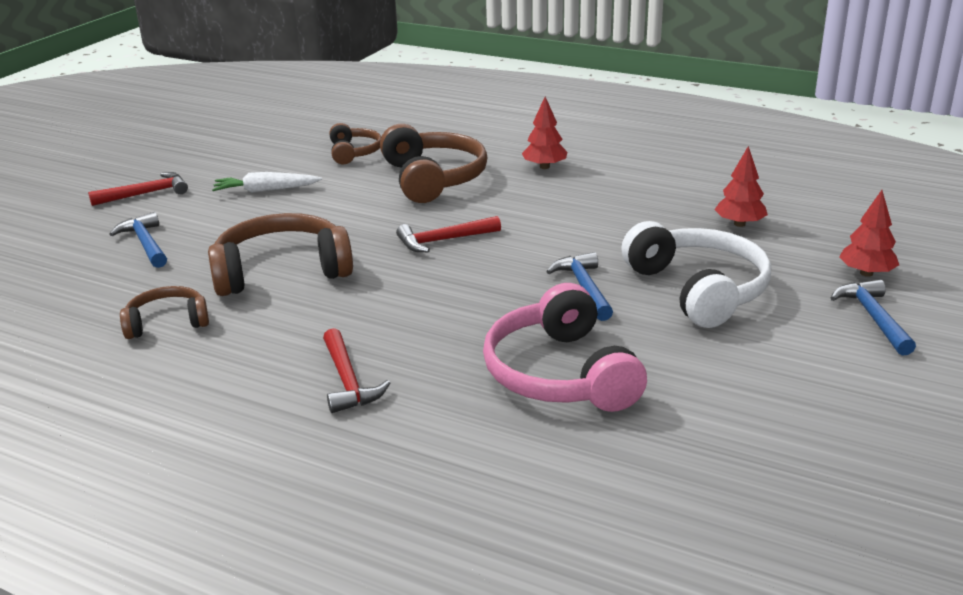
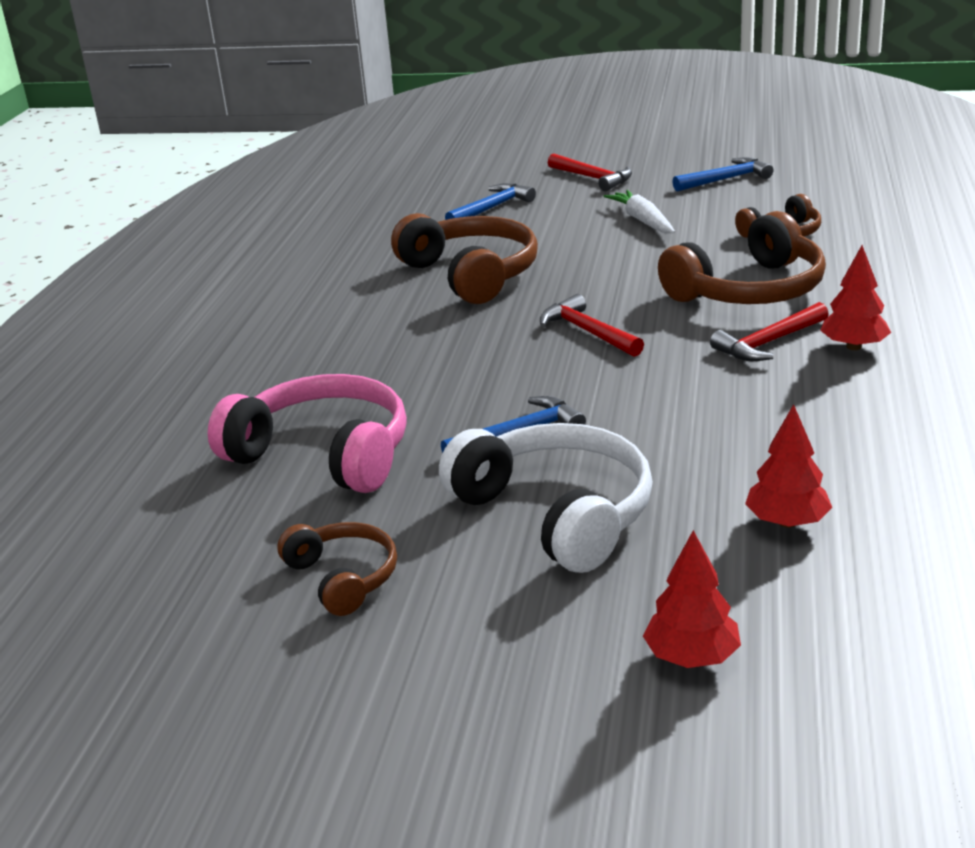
camera: 75 degrees right, 0 degrees up
(167, 322) = (356, 257): brown headphones -> brown headphones (343, 578)
(348, 381) = (282, 354): red hammer -> red hammer (768, 343)
(560, 374) = (324, 454): pink headphones -> pink headphones turned 60 degrees clockwise
(698, 289) = (556, 513): white headphones -> white headphones turned 90 degrees counterclockwise
(873, 318) = (546, 670): blue hammer -> blue hammer (726, 179)

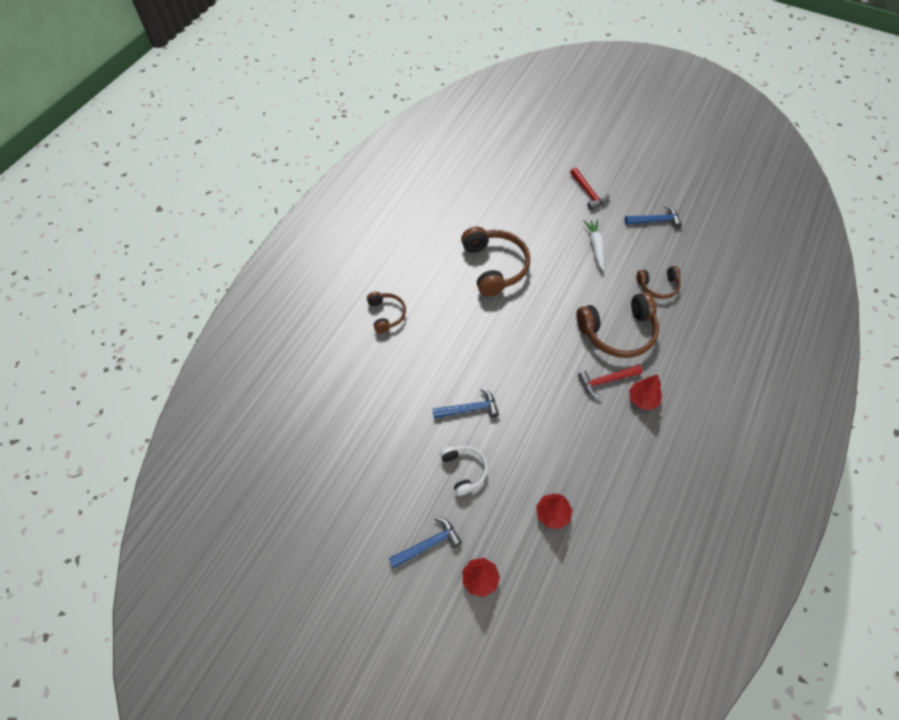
camera: 15 degrees right, 30 degrees up
(324, 454) = (385, 390): pink headphones -> none
(343, 578) = (369, 478): brown headphones -> brown headphones (386, 314)
(492, 208) = (527, 205): blue hammer -> blue hammer (428, 544)
(556, 513) = (464, 470): white headphones -> white headphones, size x0.56
(587, 332) = (529, 339): red hammer -> none

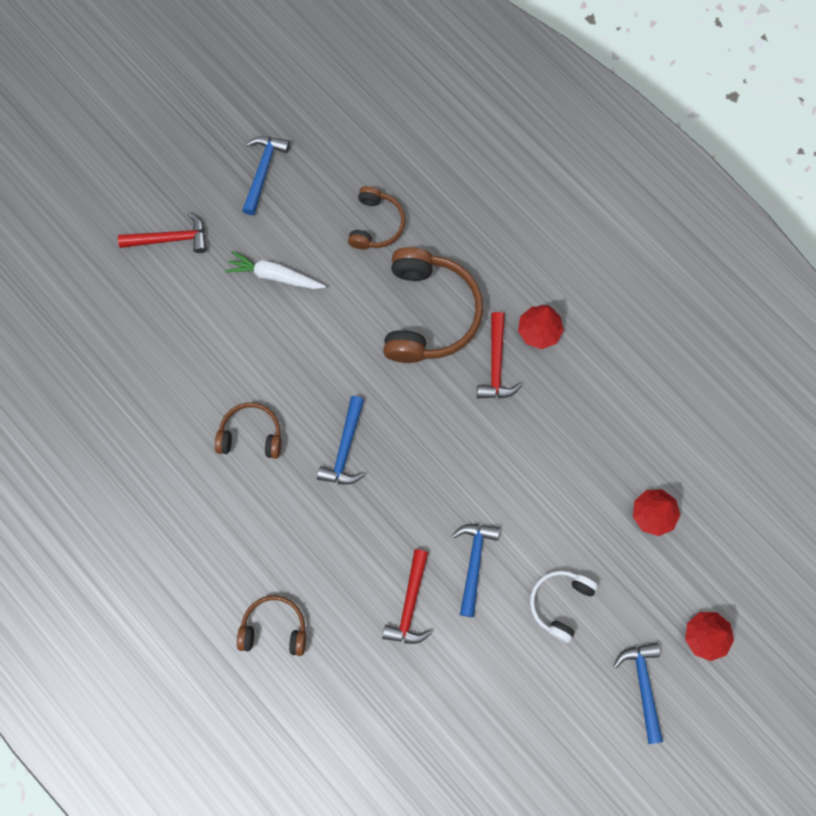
camera: 70 degrees left, 15 degrees up
(428, 381) = (410, 604): none -> red hammer
(464, 470) = (560, 603): white headphones -> white headphones turned 60 degrees counterclockwise
(495, 266) = (251, 435): brown headphones -> brown headphones, size x0.56
(509, 315) = (345, 449): none -> blue hammer

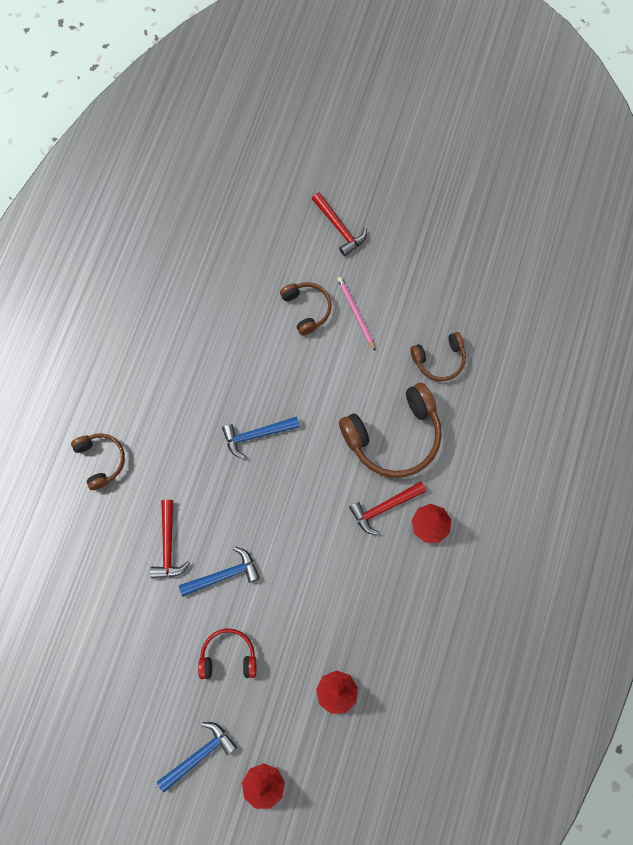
camera: 60 degrees right, 0 degrees up
(251, 435) = (229, 365): brown headphones -> brown headphones (307, 309)
(263, 171) = (430, 259): blue hammer -> none
(275, 276) = (356, 313): white carrot -> pink pencil
(410, 604) = (168, 545): red hammer -> red hammer turned 75 degrees counterclockwise
(560, 603) = (228, 656): white headphones -> red headphones

